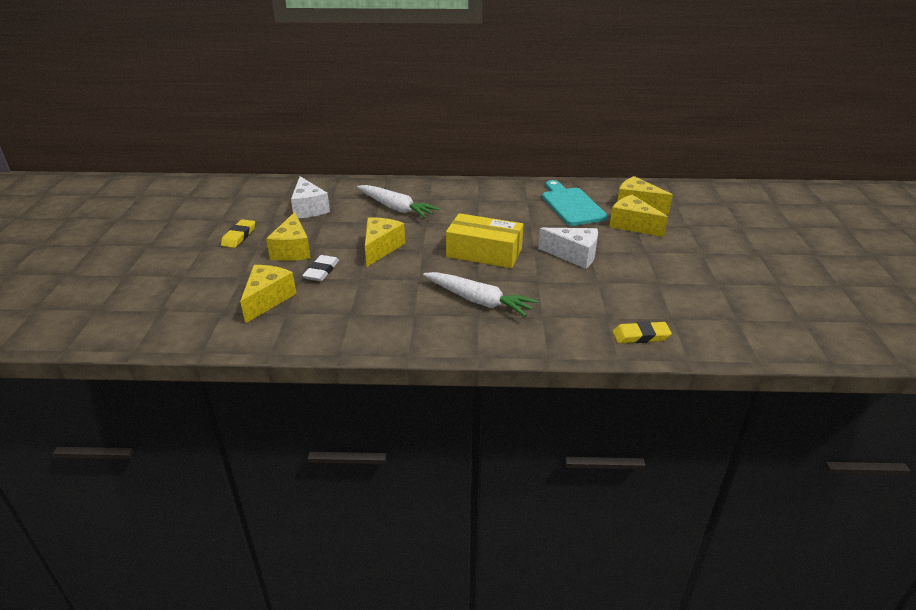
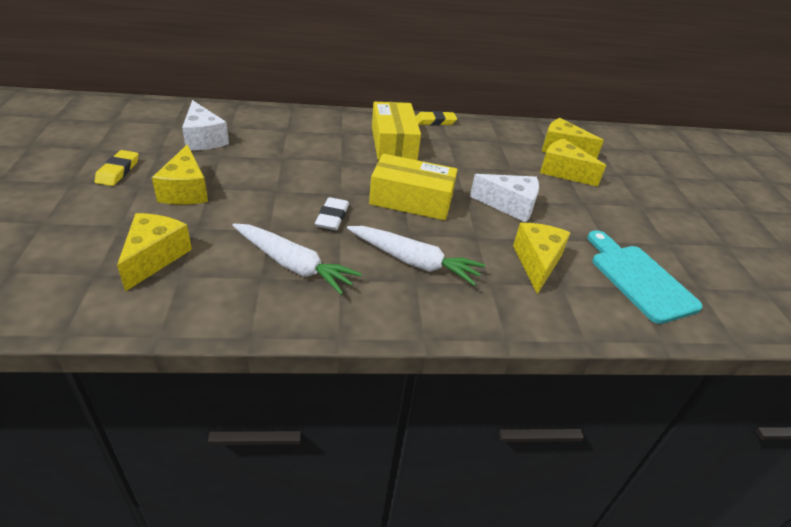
camera: 10 degrees left, 5 degrees up
(321, 271) = (222, 219): white eraser -> white eraser (332, 217)
(381, 248) = (292, 191): yellow cheese -> yellow cheese (537, 263)
(396, 208) = (305, 142): white carrot -> white carrot (293, 265)
(475, 206) = (393, 143): none -> yellow box
(571, 205) = (495, 146): turquoise cutting board -> turquoise cutting board (639, 279)
(641, 336) = (604, 309): yellow eraser -> yellow eraser (435, 121)

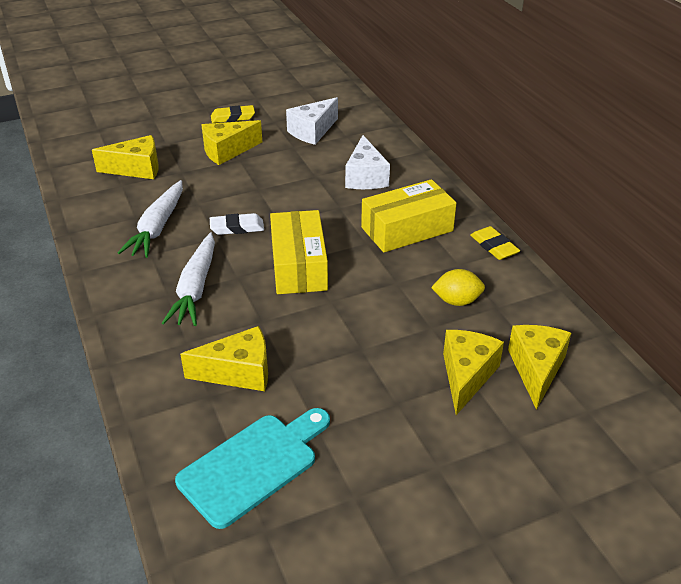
camera: 75 degrees right, 0 degrees up
(487, 152) = (457, 301): none -> yellow lemon
(509, 206) = (340, 337): white cheese -> white cheese (365, 177)

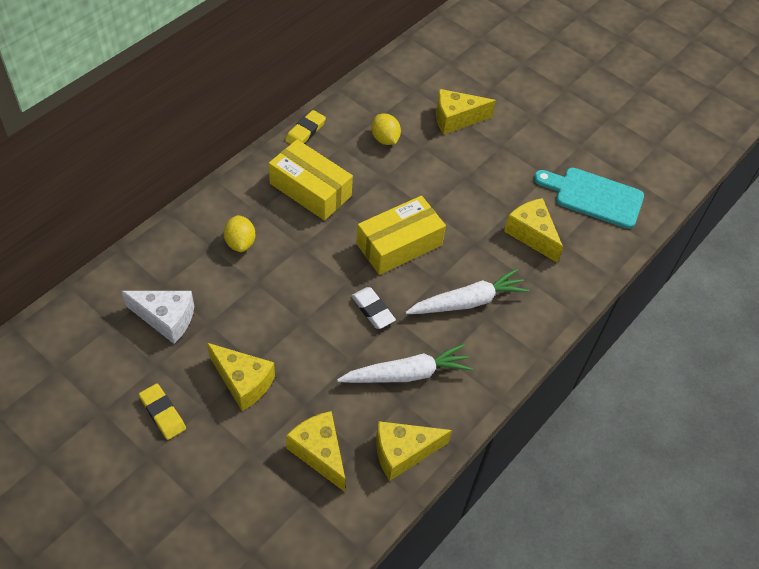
camera: 120 degrees left, 15 degrees up
(365, 177) = (240, 243): white cheese -> yellow lemon
(536, 369) = (428, 88): yellow cheese -> yellow cheese (403, 452)

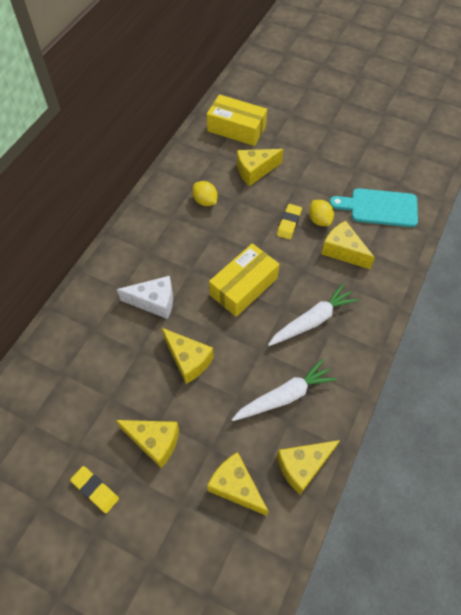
camera: 10 degrees left, 5 degrees up
(166, 319) = (74, 403): white cheese -> white cheese (154, 302)
(240, 243) = (116, 319): yellow lemon -> yellow lemon (319, 220)
(305, 131) = (140, 211): yellow eraser -> yellow eraser (289, 223)
(309, 307) = (188, 360): none -> yellow cheese
(310, 189) = (159, 258): yellow box -> yellow box (236, 128)
(373, 310) = (240, 348): white eraser -> none

